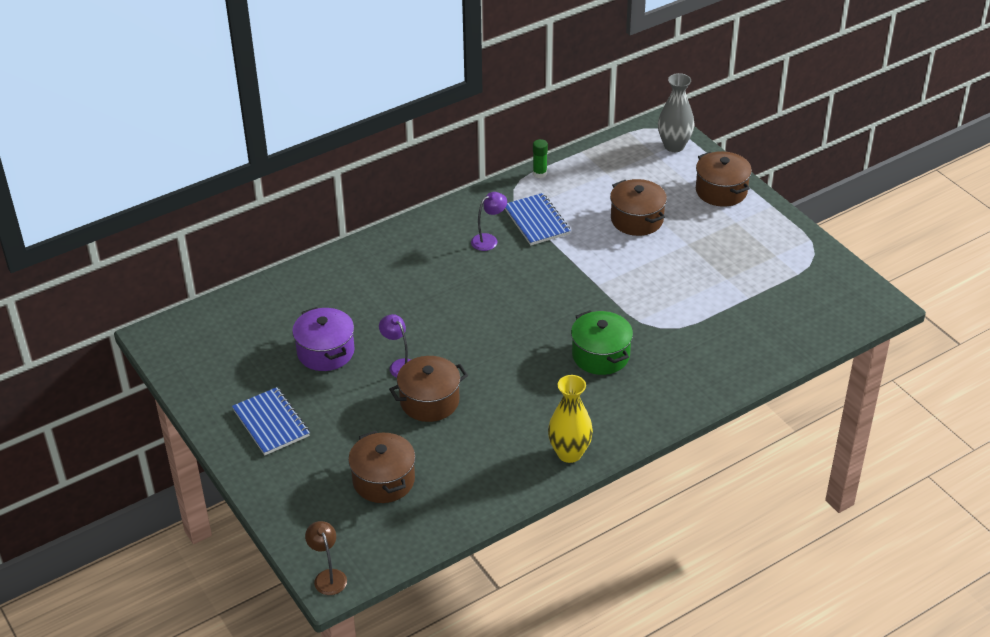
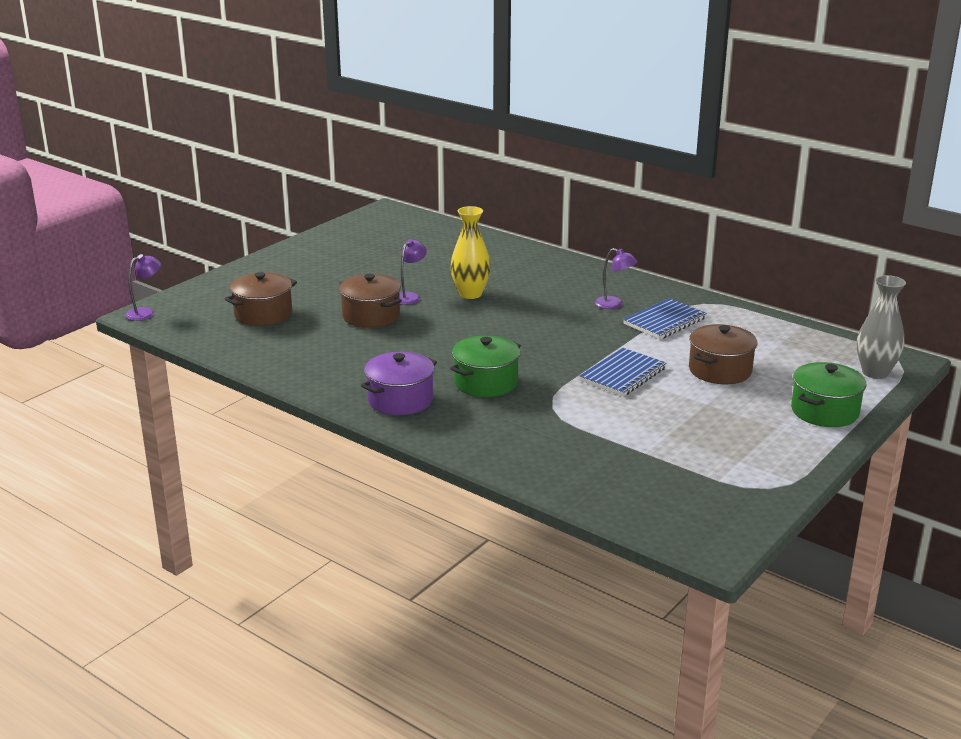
camera: 70 degrees right, 15 degrees down
(271, 423) = (310, 263): blue notebook -> blue notebook (623, 374)
(325, 352) = (407, 266): purple pot -> purple pot (400, 400)
(328, 576) = (146, 313): brown lamp -> purple lamp
(539, 173) = (742, 311): green glue stick -> none
(569, 453) = (335, 388): yellow vase -> yellow vase (470, 294)
(721, 191) = (824, 411): brown pot -> green pot

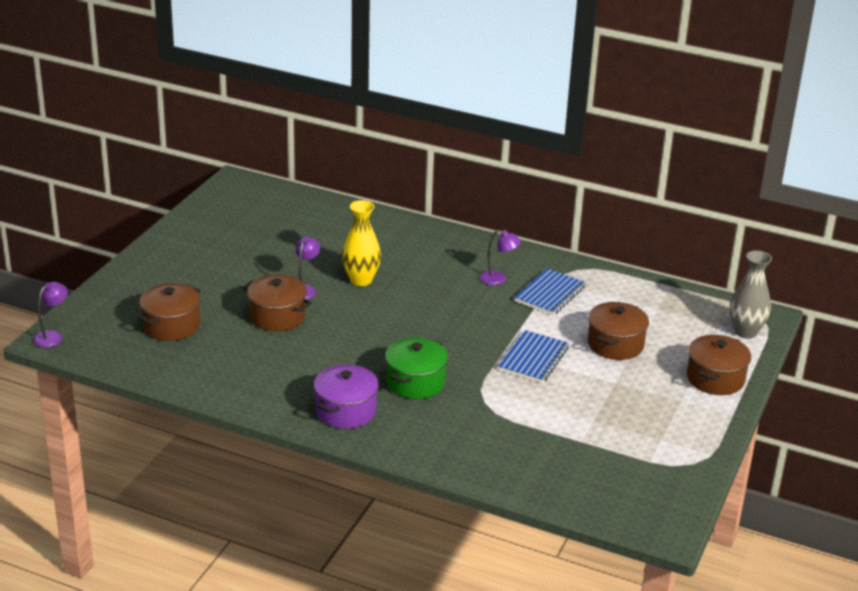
camera: 15 degrees left, 5 degrees up
(824, 411) = (715, 379): green pot -> brown pot

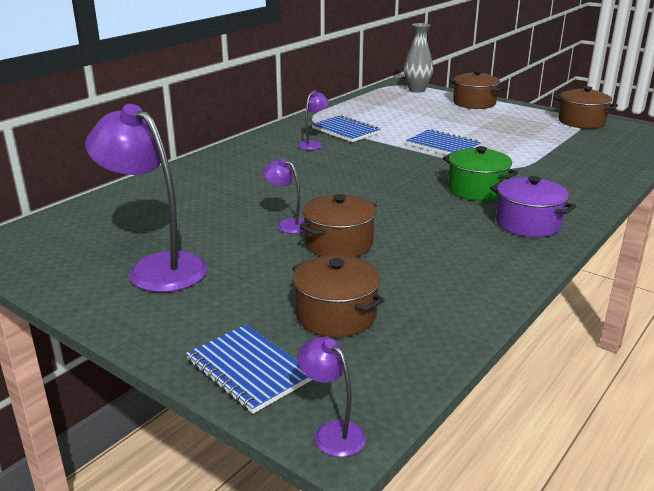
camera: 75 degrees left, 5 degrees down
(106, 302) = (249, 370): none -> blue notebook
(221, 248) = (157, 267): none -> purple lamp
(361, 280) = (284, 196): yellow vase -> none
(615, 344) = (426, 121): brown pot -> brown pot (581, 122)

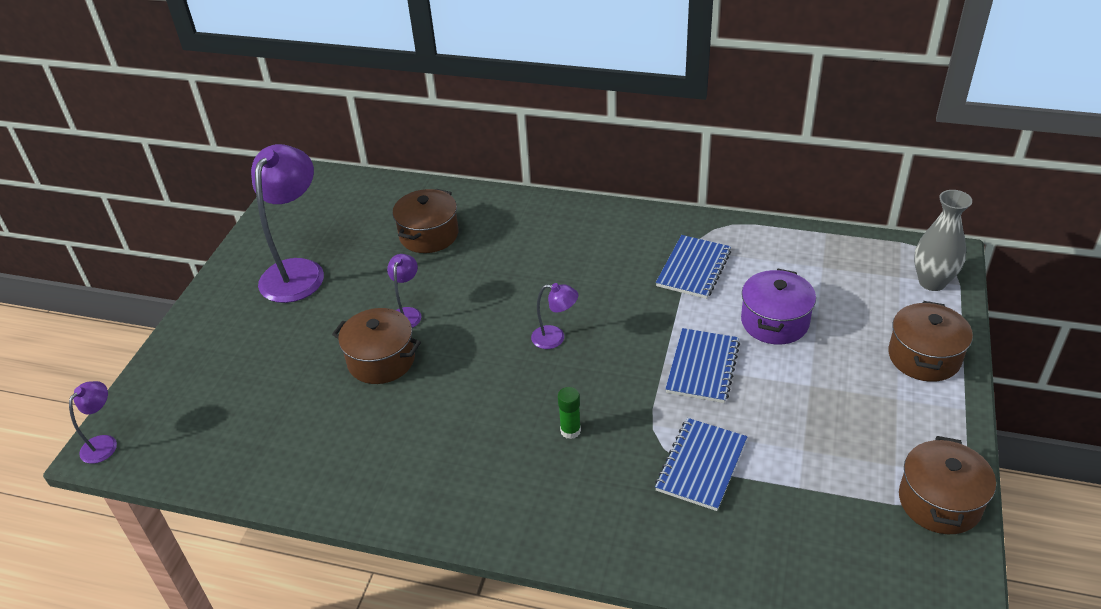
camera: 70 degrees right, 15 degrees up
(249, 370) = (167, 377): blue notebook -> blue notebook (701, 465)
(313, 144) = (629, 258): purple lamp -> purple lamp (555, 338)
(336, 315) = (253, 398): brown pot -> brown pot (429, 235)
(476, 190) = (570, 431): green pot -> green glue stick
(527, 223) = (494, 494): purple pot -> purple pot (775, 322)

